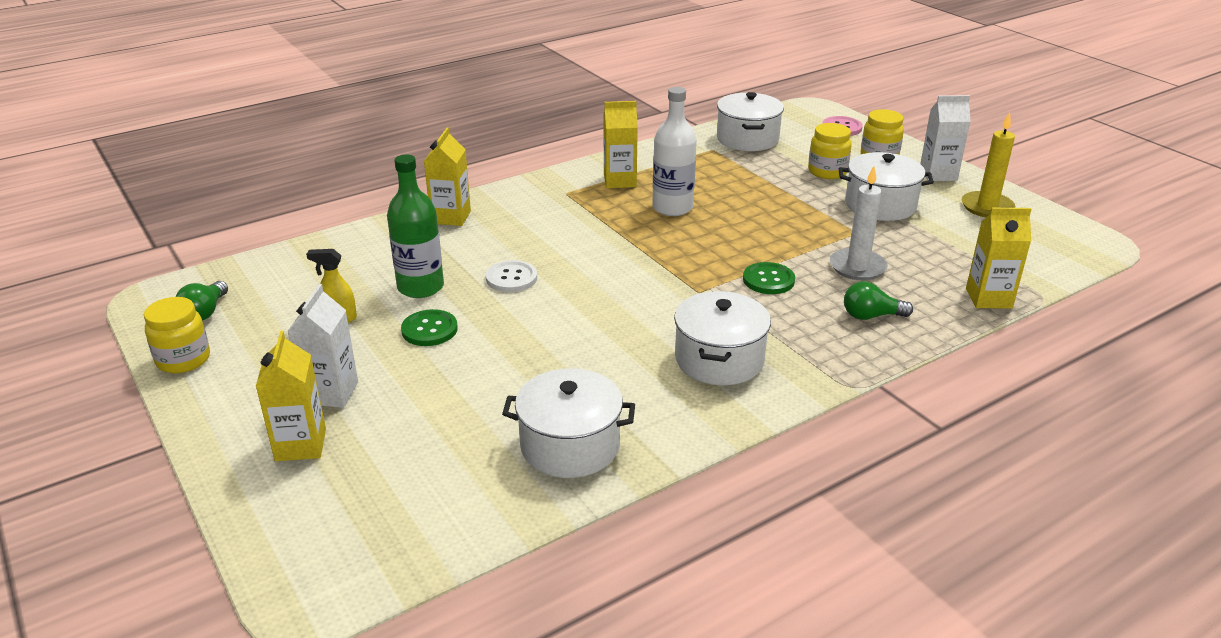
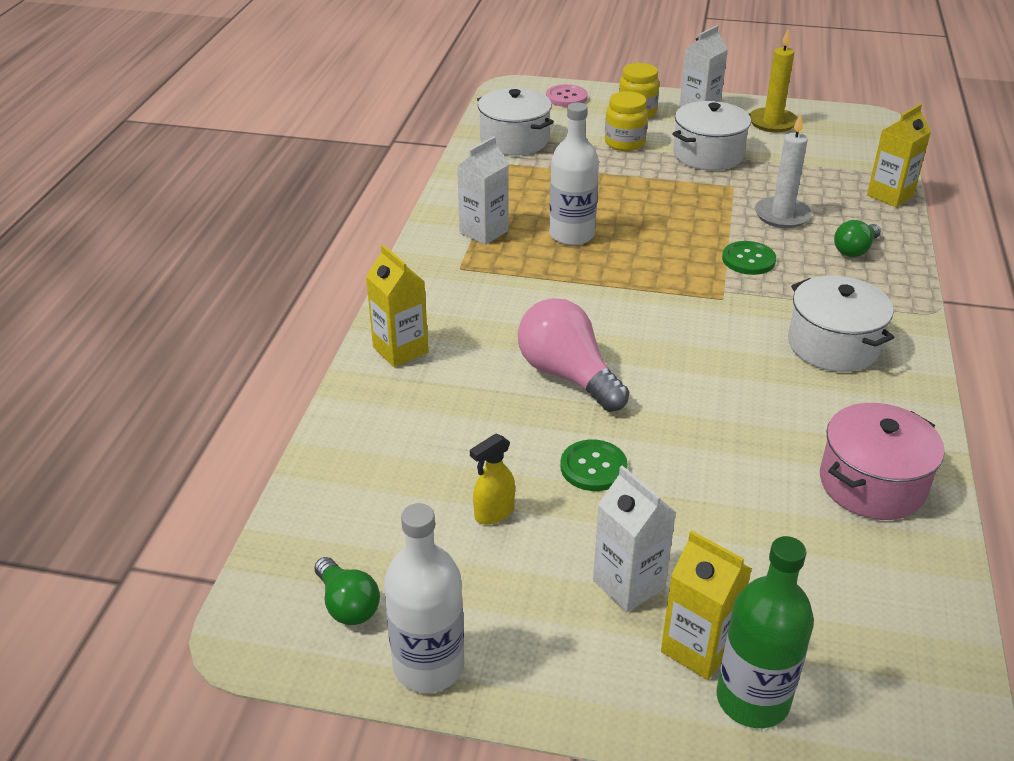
camera: 45 degrees left, 5 degrees up
(183, 360) = (428, 665): yellow jar -> white bottle
(420, 287) = (508, 434): green bottle -> green bottle (752, 699)
(511, 278) = (567, 375): white button -> pink light bulb
(570, 445) = (872, 484): white pot -> pink pot
(620, 181) = (484, 232): yellow carton -> white carton

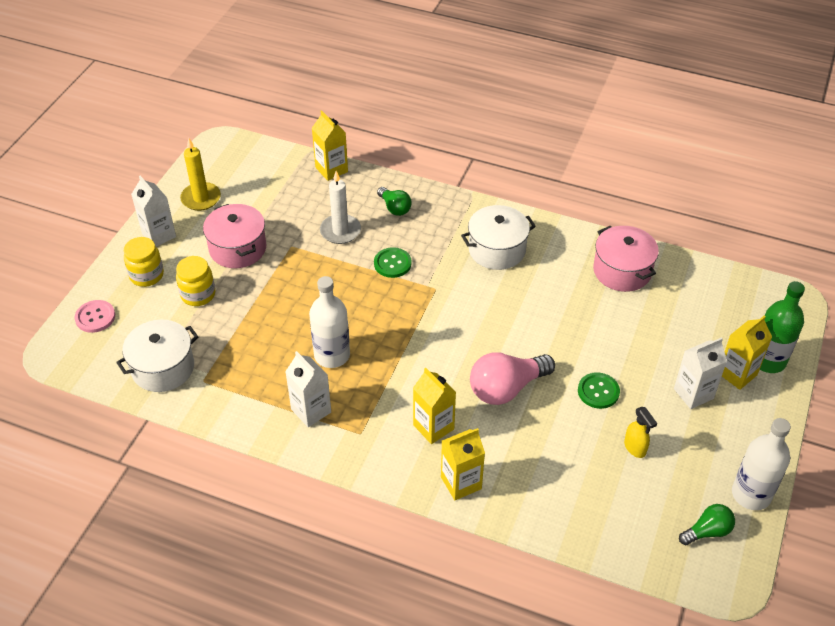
camera: 80 degrees left, 10 degrees up
(483, 320) = (433, 427): none -> yellow carton
(708, 155) = (238, 248): white pot -> pink pot

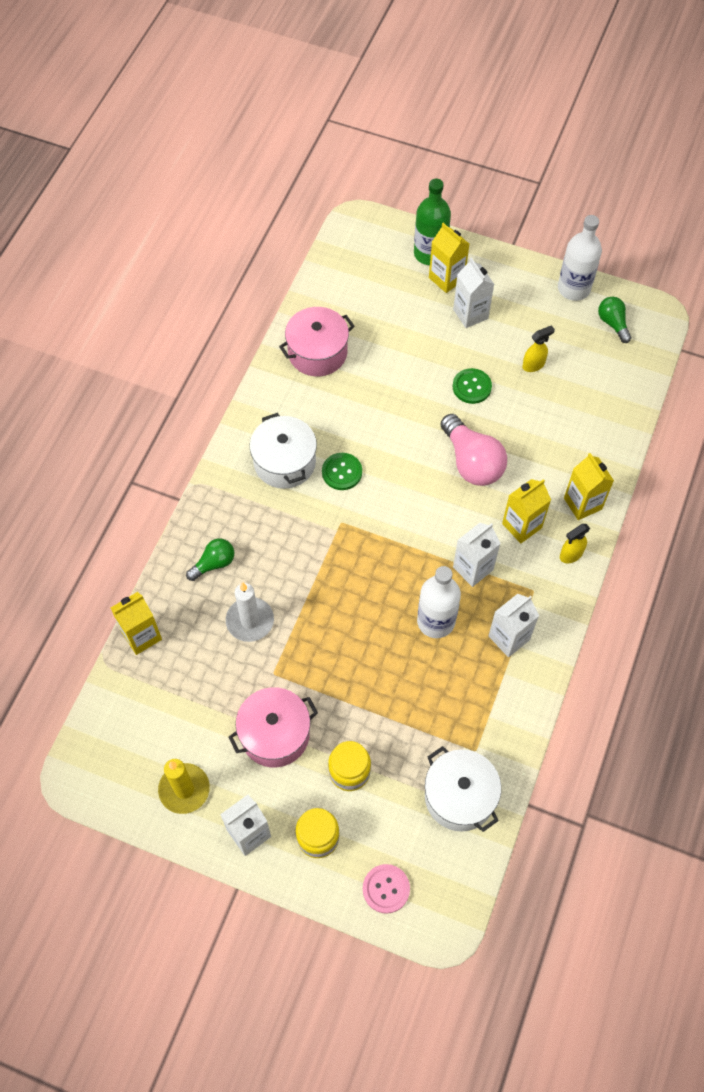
camera: 90 degrees left, 15 degrees up
(386, 385) = (473, 568): none -> white carton
(392, 263) = (303, 565): green button -> green button (342, 472)
(400, 468) = (570, 555): none -> yellow spray bottle

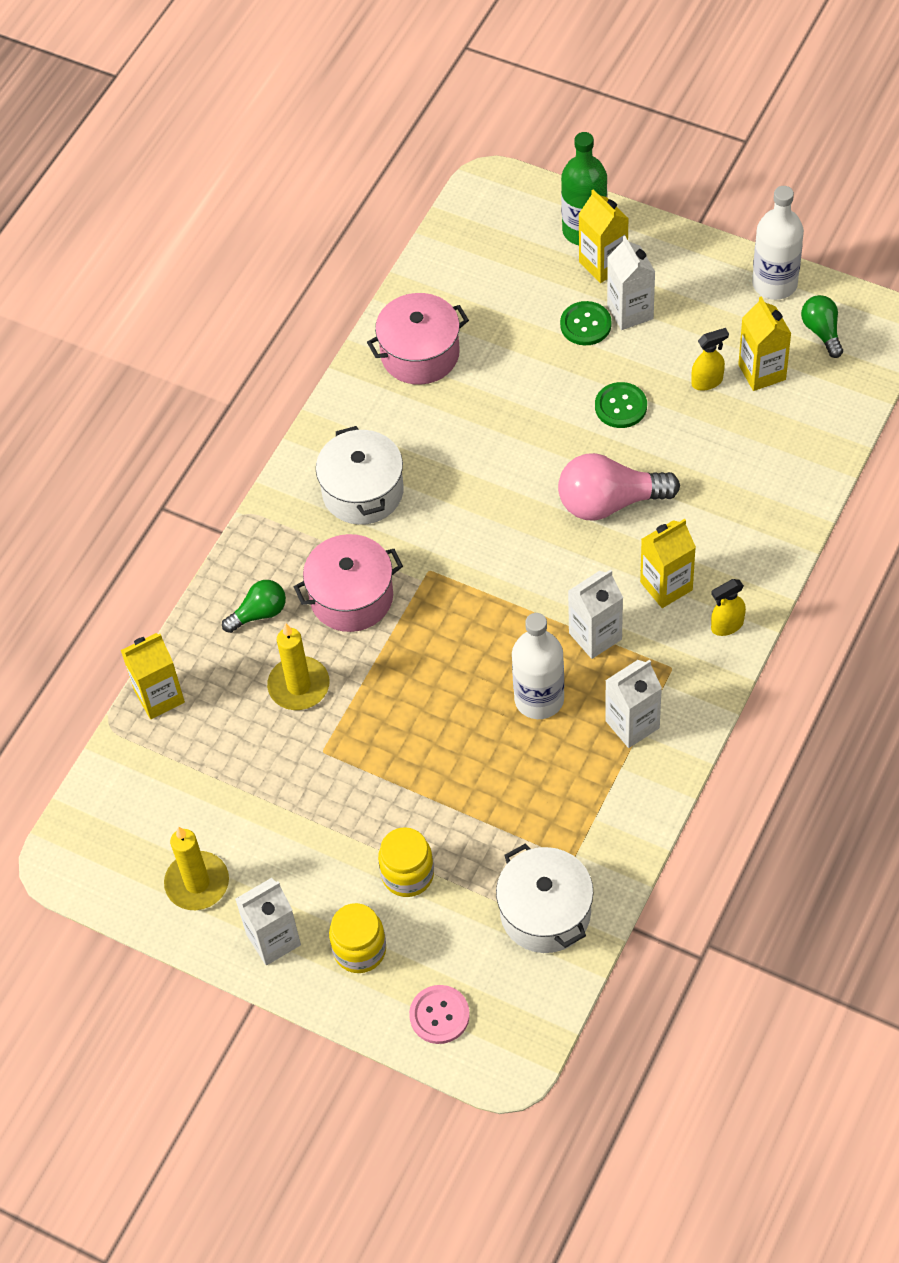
camera: 10 degrees right, 5 degrees down
(250, 621) = (299, 686): white candle -> yellow candle
(275, 734) = (317, 824): pink pot -> pink pot (351, 597)
(342, 472) = (436, 507): green button -> green button (585, 325)
(472, 462) = (609, 502): pink light bulb -> pink light bulb turned 105 degrees clockwise
(582, 503) = (751, 562): yellow carton -> yellow carton (762, 372)

